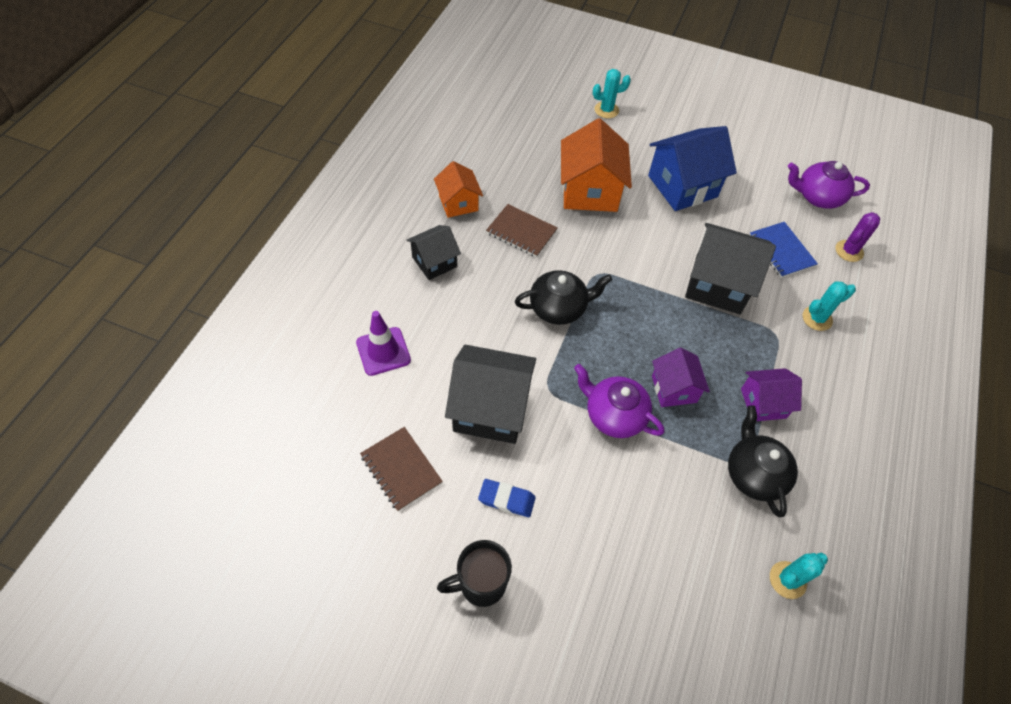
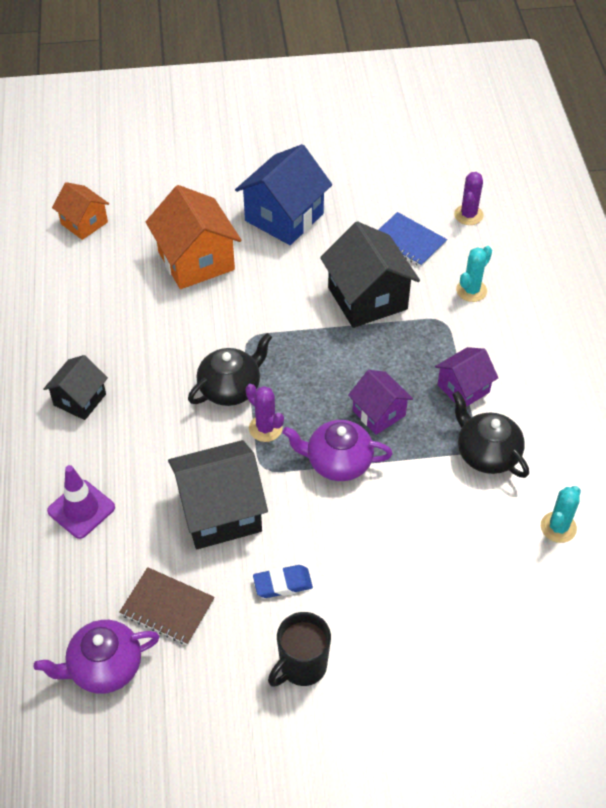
camera: 25 degrees left, 5 degrees down
(458, 203) = (68, 330): orange house -> orange house (84, 223)
(521, 232) = (151, 331): brown notebook -> none
(568, 355) = (265, 428): none -> purple cactus
(606, 110) = (166, 170): turquoise cactus -> none
(718, 284) = (367, 298): black house -> black house turned 75 degrees clockwise
(818, 197) = (415, 175): purple teapot -> purple teapot (104, 667)

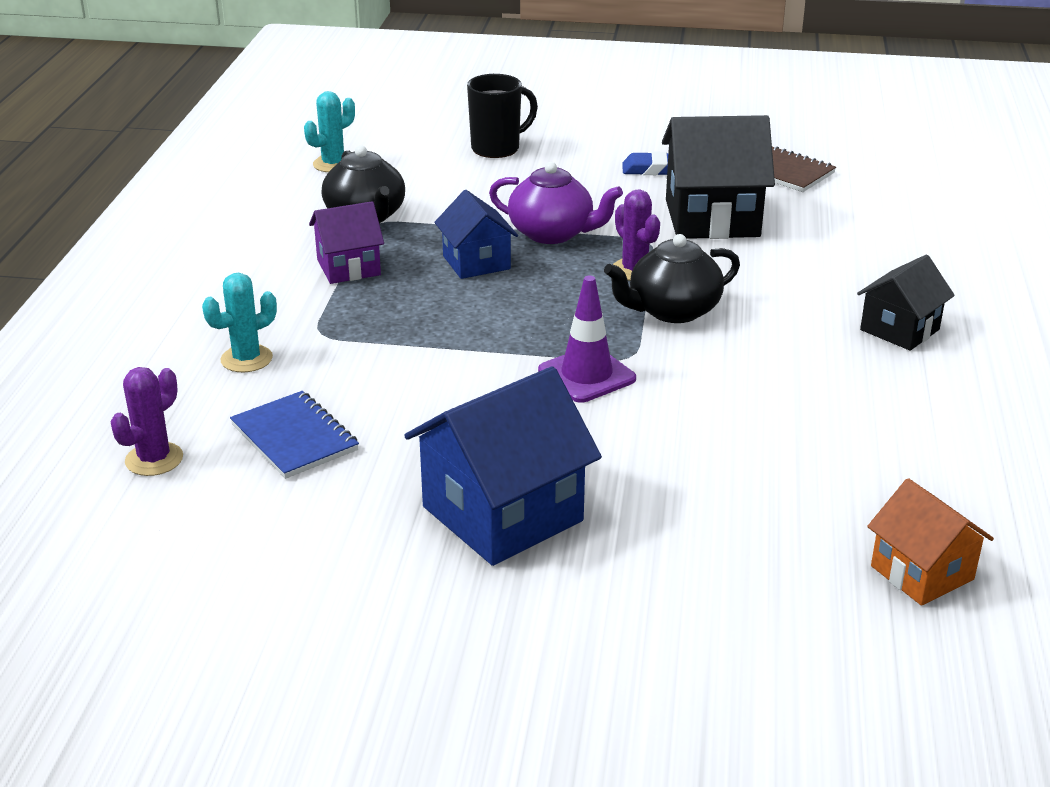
camera: 165 degrees left, 20 degrees down
(81, 509) = (886, 240): purple traffic cone -> purple traffic cone (586, 375)
(104, 667) = (850, 150): purple teapot -> none
(196, 261) = (695, 470): orange house -> none
(302, 666) = (651, 129): black mug -> black mug (497, 148)
(367, 298) = (417, 374): black house -> none
(379, 413) = (476, 262): purple house -> blue house

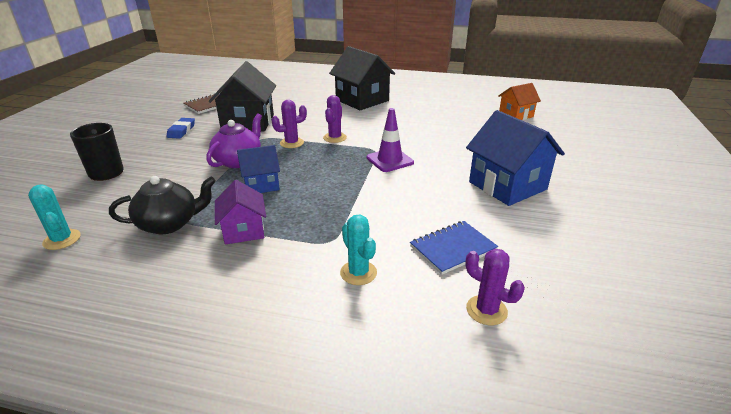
camera: 85 degrees left, 0 degrees up
(672, 311) = (335, 138): black teapot -> purple cactus
(899, 330) = (362, 100): black house -> black house, size x1.70

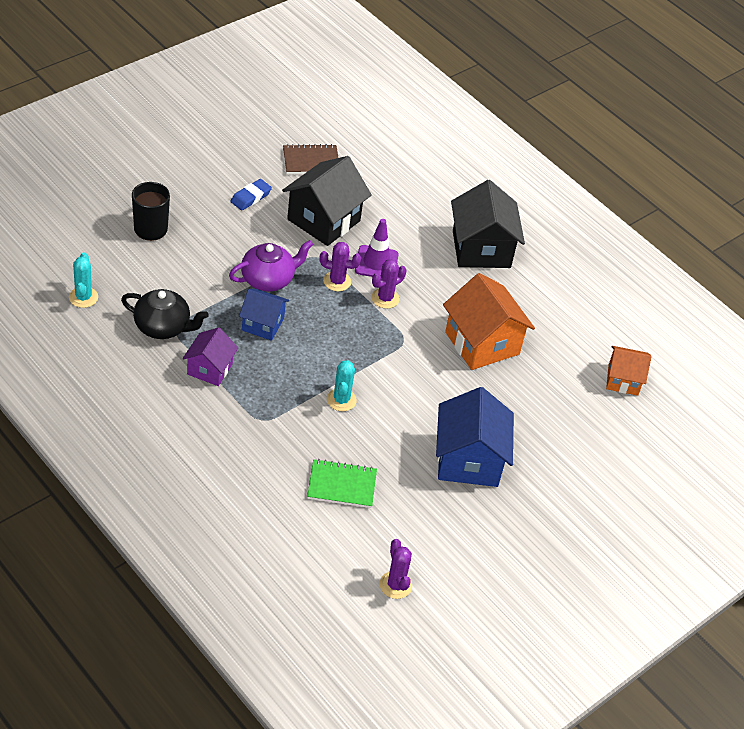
camera: 30 degrees right, 15 degrees up
(358, 273) = (254, 459): turquoise cactus -> turquoise cactus (341, 400)
(390, 160) = (402, 363): purple traffic cone -> purple traffic cone (376, 262)
(422, 132) = (482, 343): none -> orange house
(453, 248) = (342, 485): blue notebook -> green notebook
(486, 310) = (305, 540): purple cactus -> purple cactus (395, 585)

